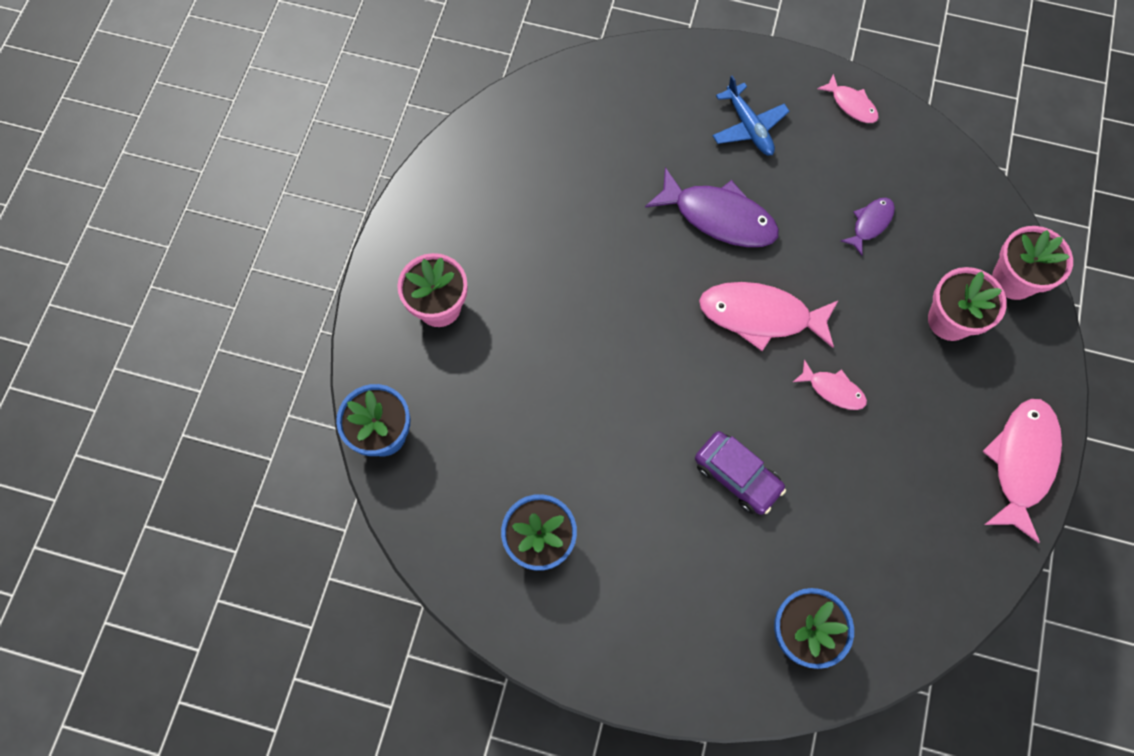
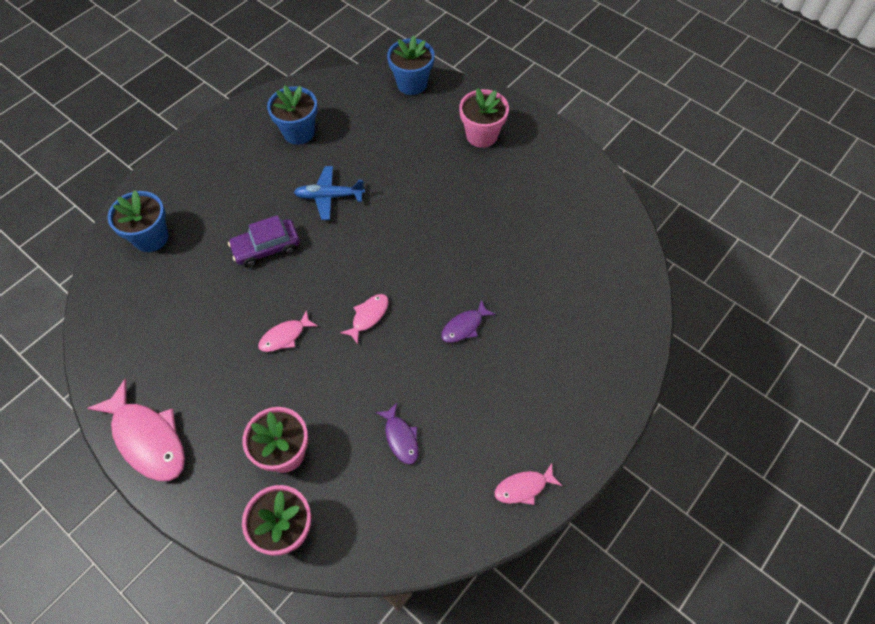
camera: 115 degrees right, 10 degrees down
(718, 217) = (464, 326): purple fish -> purple fish, size x0.53
(749, 127) = (537, 388): blue plane -> blue plane (329, 196)
(761, 316) = (368, 316): pink fish -> pink fish, size x0.53

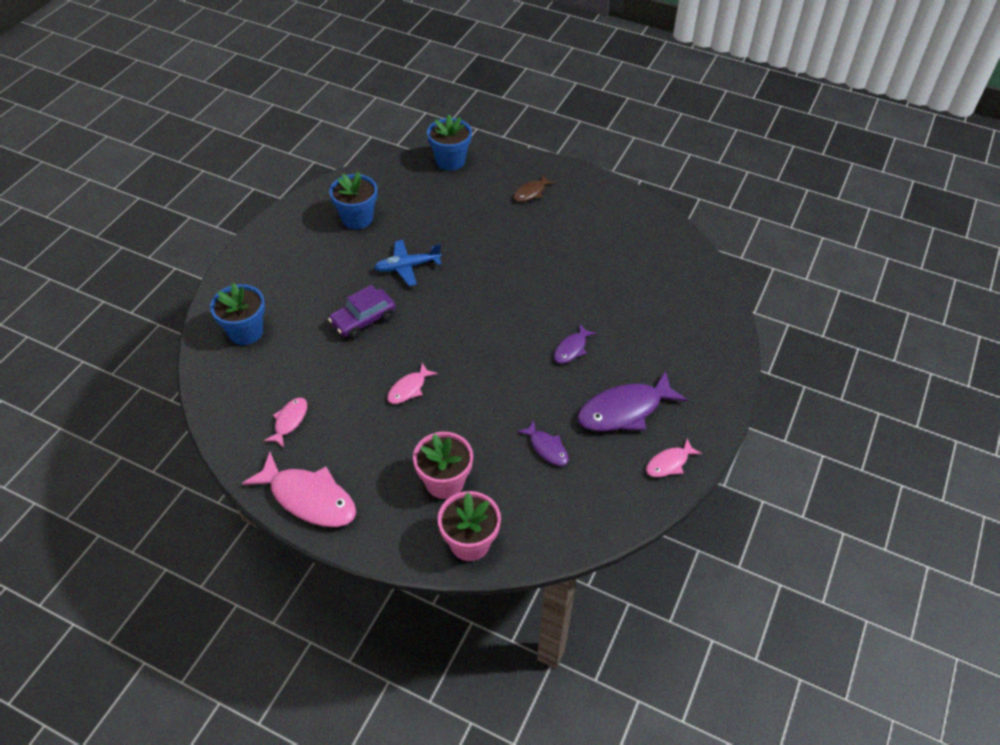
camera: 15 degrees left, 10 degrees down
(368, 316) = (481, 358): pink fish -> pink fish (289, 421)
(481, 135) = (531, 193): pink flower pot -> brown fish
(496, 412) = (624, 410): none -> purple fish

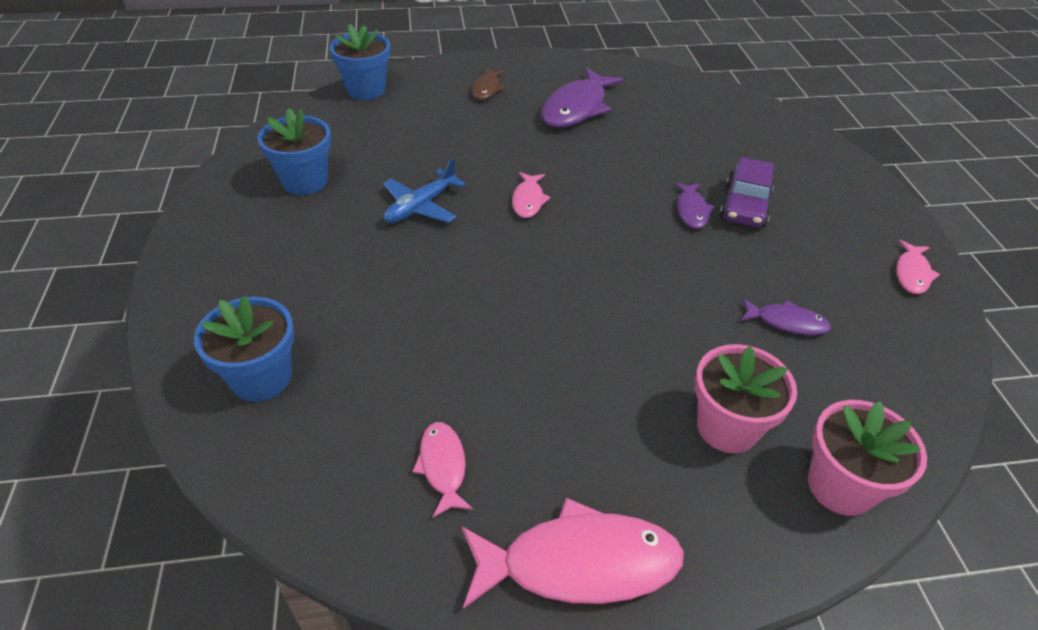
camera: 35 degrees left, 5 degrees down
(363, 320) = (423, 286): purple car -> purple car (744, 206)
(409, 389) = (563, 338): pink fish -> pink fish (528, 200)
(624, 410) = (811, 244): purple fish -> purple fish (577, 108)

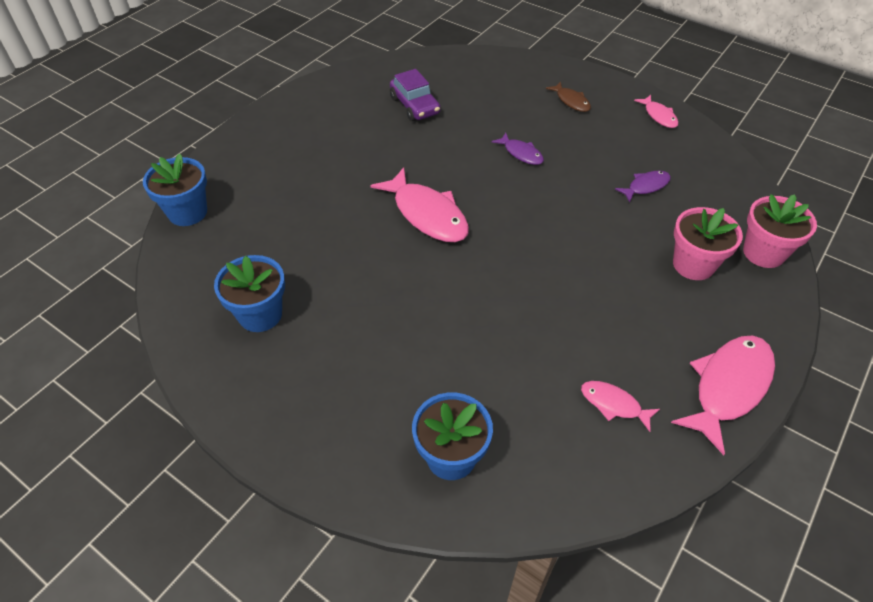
camera: 45 degrees left, 5 degrees up
(420, 207) = (369, 270): blue plane -> none
(486, 89) = (279, 152): brown fish -> brown fish (571, 101)
(528, 200) = (427, 214): pink fish -> pink fish, size x1.90
(577, 108) = (361, 127): purple fish -> none
(744, 206) = (542, 131): purple car -> purple car (415, 106)

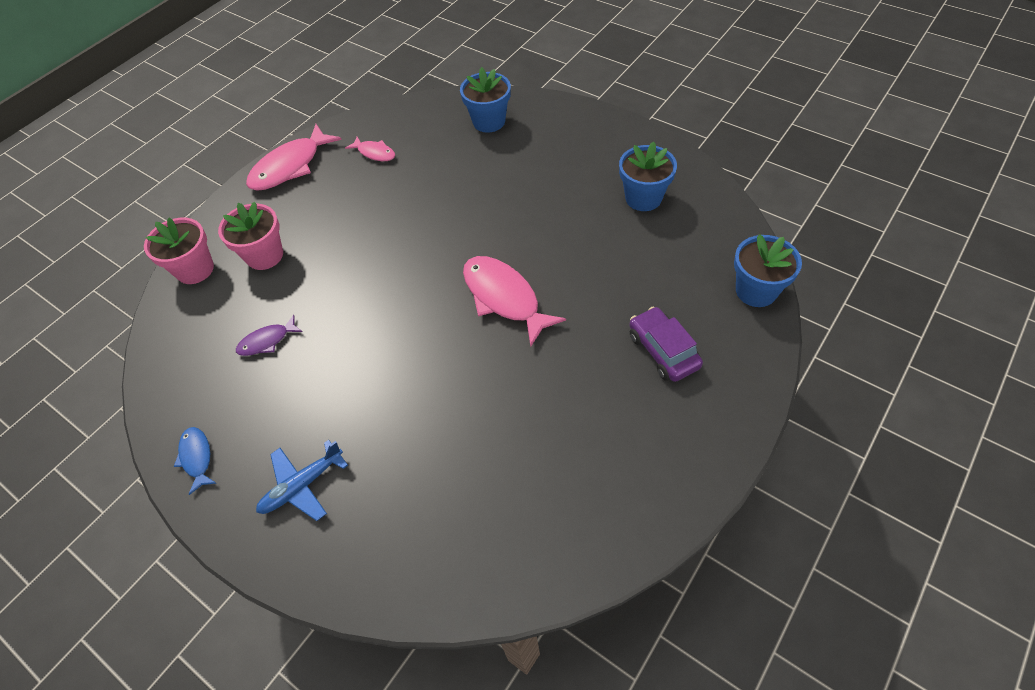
camera: 175 degrees left, 5 degrees up
(415, 106) = (521, 470): purple car -> purple car (663, 351)
(521, 153) = (391, 385): purple fish -> none
(571, 101) = (302, 486): brown fish -> blue plane
(659, 116) = (197, 458): pink fish -> blue fish

